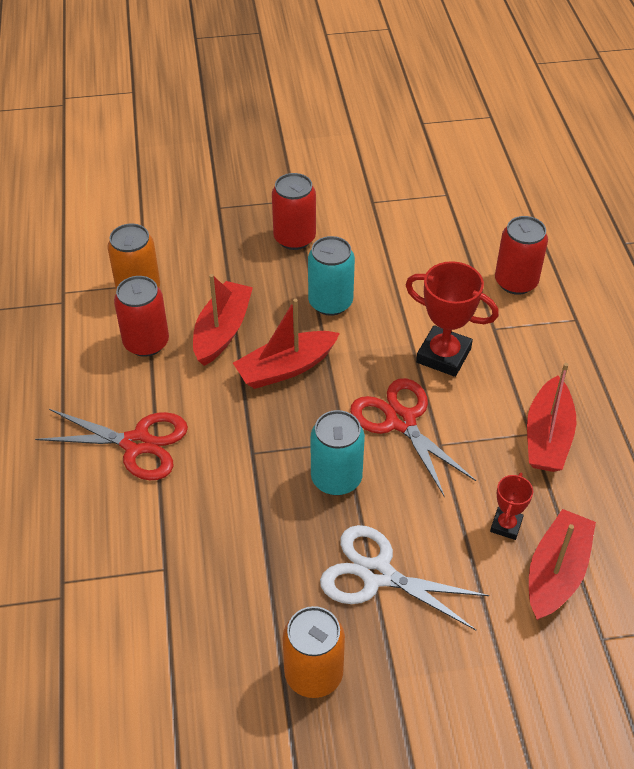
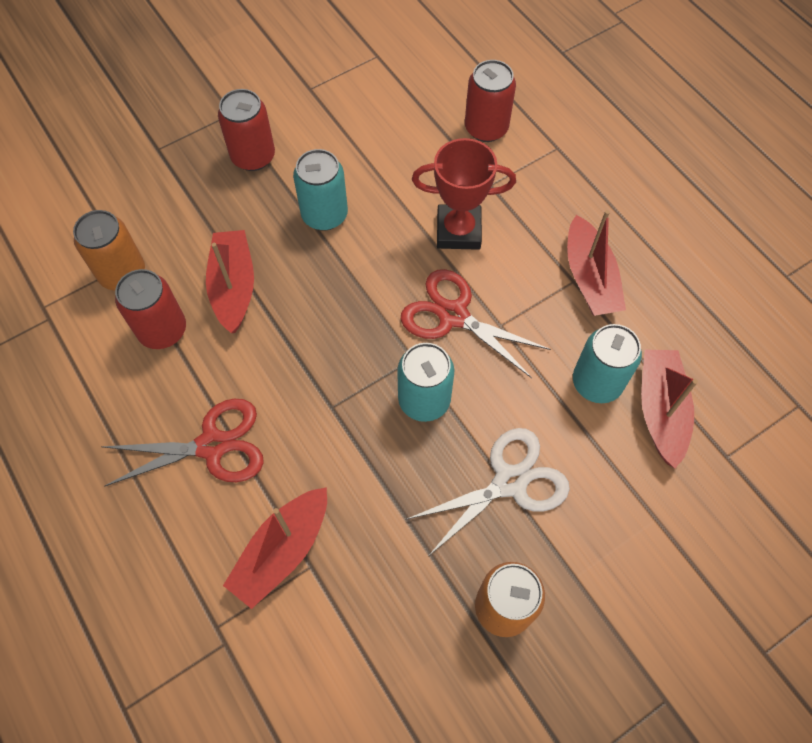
camera: 25 degrees left, 15 degrees up
(286, 368) = (317, 303): red boat -> red boat (282, 551)
(377, 574) = (509, 482): white scissors -> white scissors turned 150 degrees clockwise
(506, 525) = (597, 382): red trophy -> turquoise can

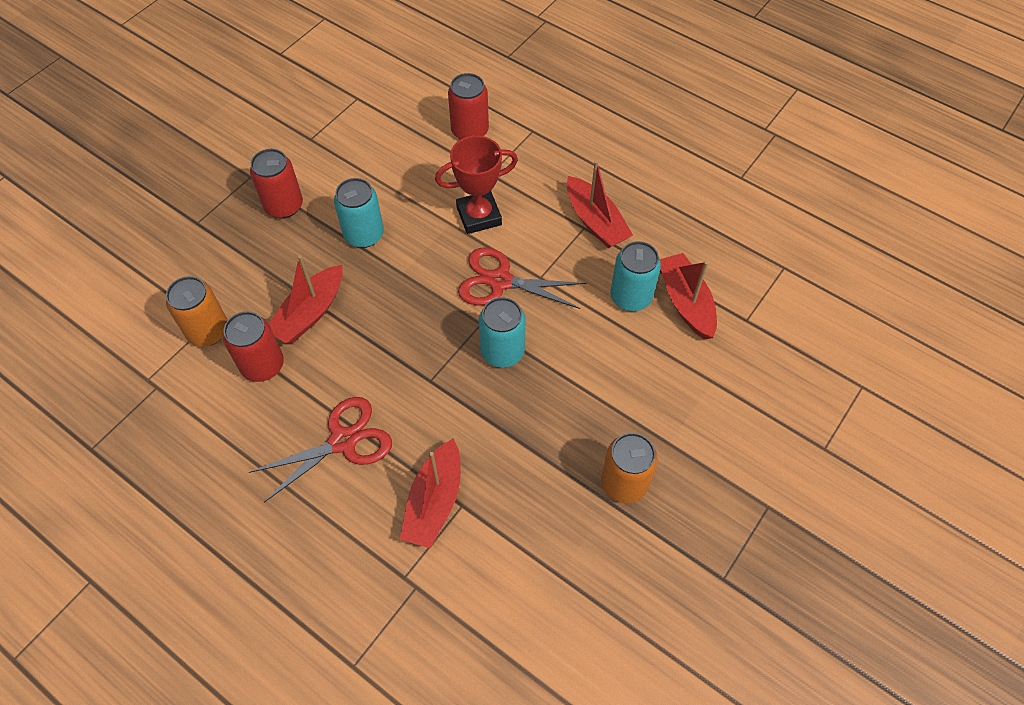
camera: 20 degrees left, 5 degrees down
(233, 287) = (310, 313): red boat -> red boat turned 120 degrees counterclockwise
(509, 482) = (593, 390): white scissors -> none

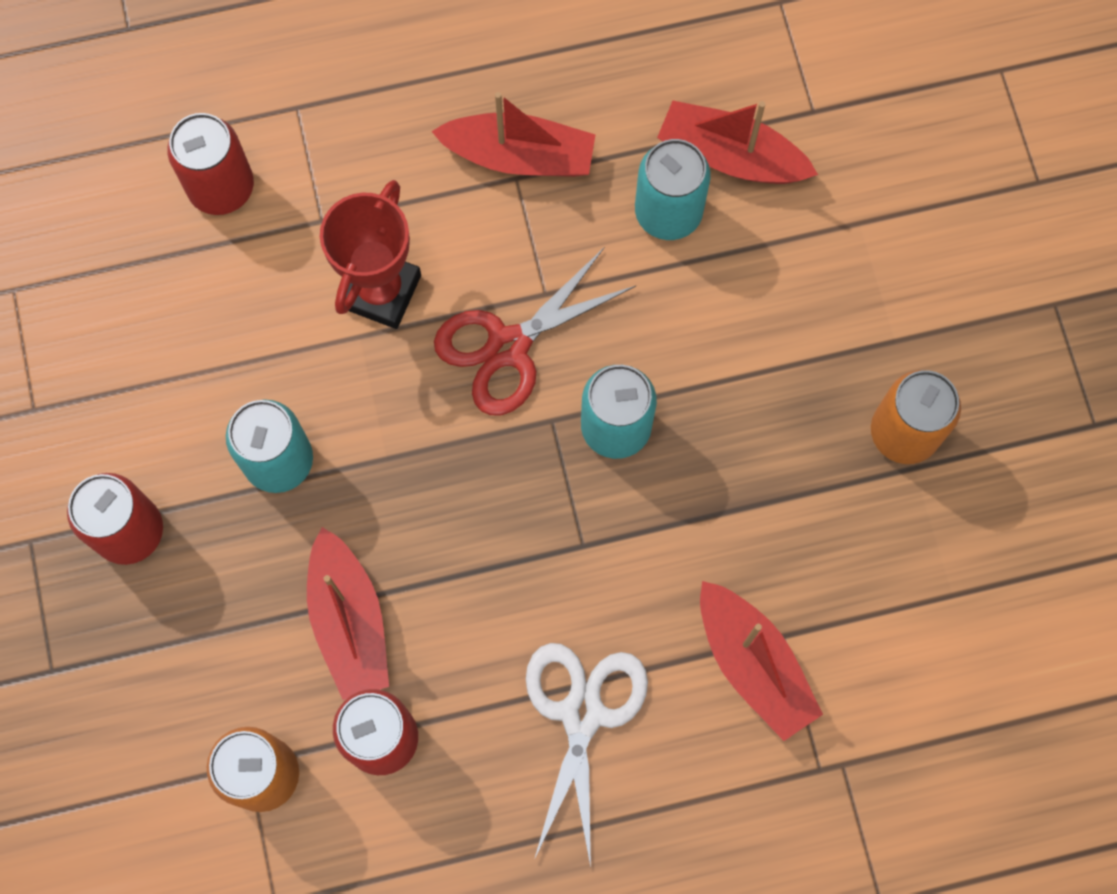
camera: 50 degrees left, 15 degrees up
(343, 441) = (582, 714): red scissors -> white scissors

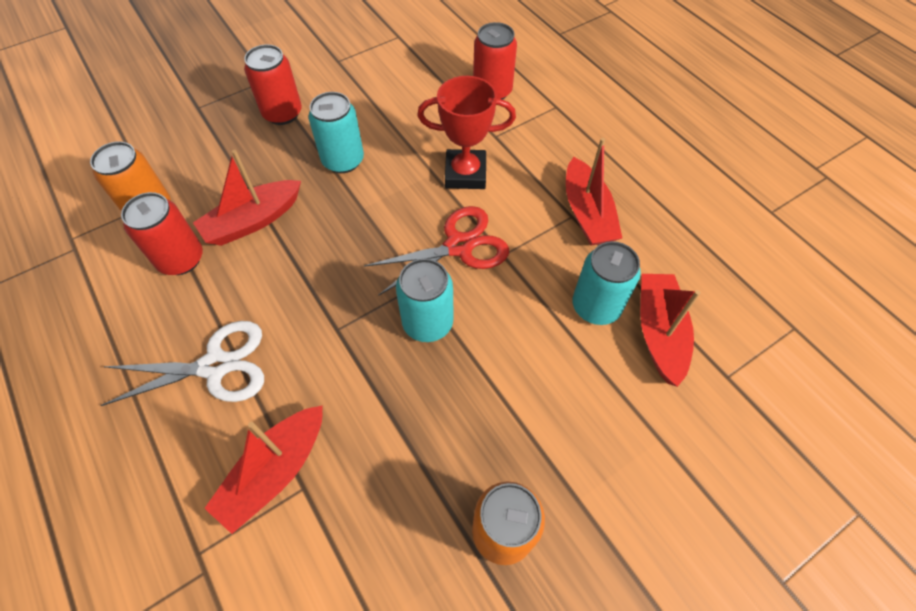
camera: 70 degrees right, 15 degrees down
(509, 346) = (458, 246): red scissors -> red scissors turned 120 degrees clockwise

